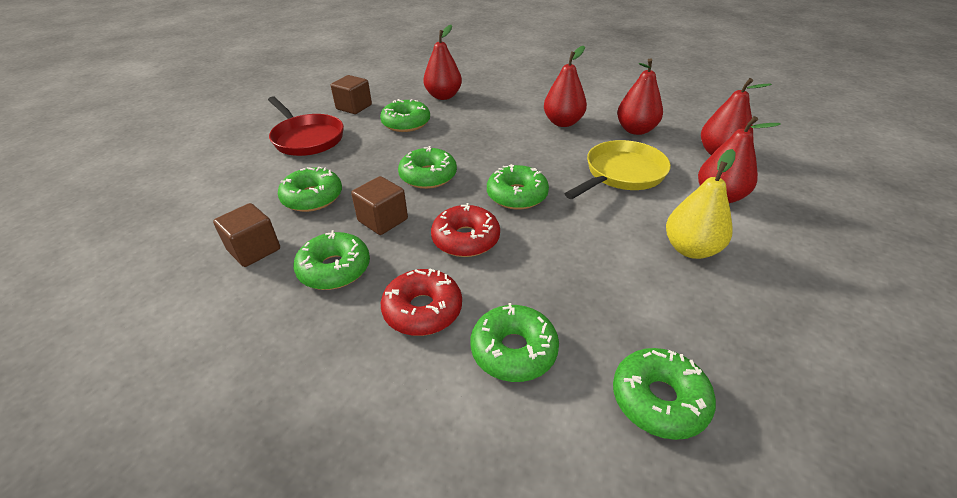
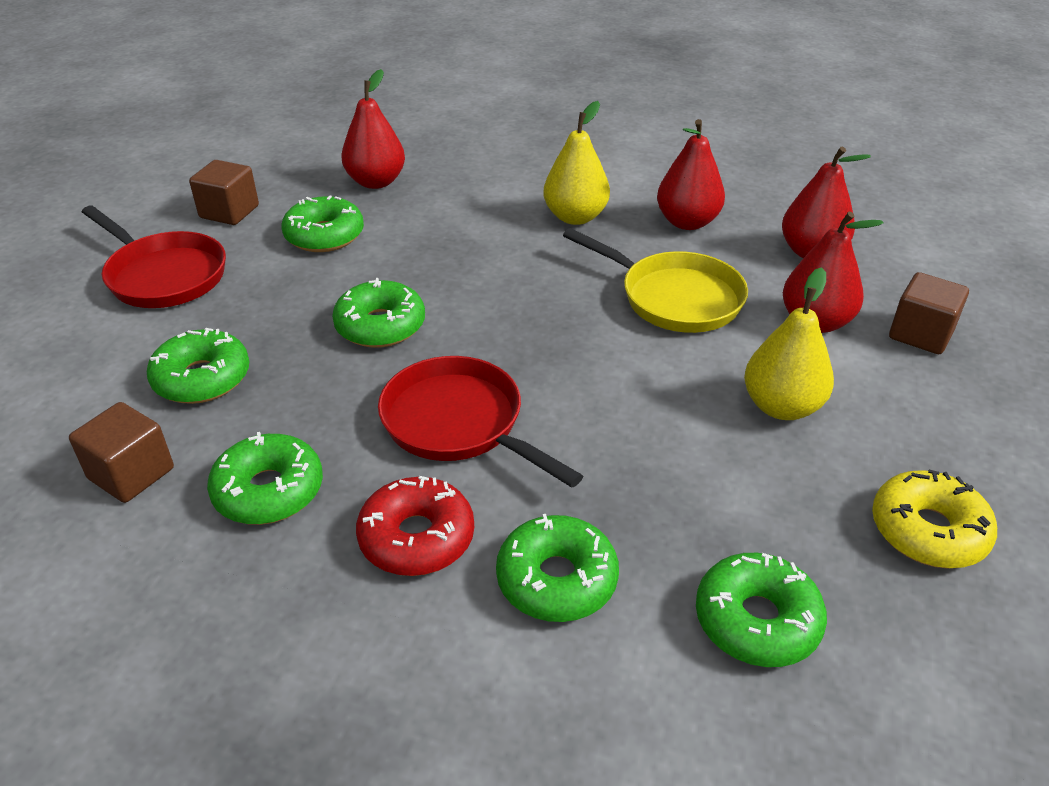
camera: 10 degrees left, 0 degrees up
(383, 220) = (325, 405): brown cube -> brown cube (920, 334)
(466, 239) = (459, 423): red donut -> red pan
(517, 195) = (523, 346): green donut -> none
(563, 122) = (575, 217): red pear -> yellow pear
(622, 174) = (674, 298): yellow pan -> yellow pan turned 90 degrees clockwise
(799, 348) = (928, 531): none -> yellow donut

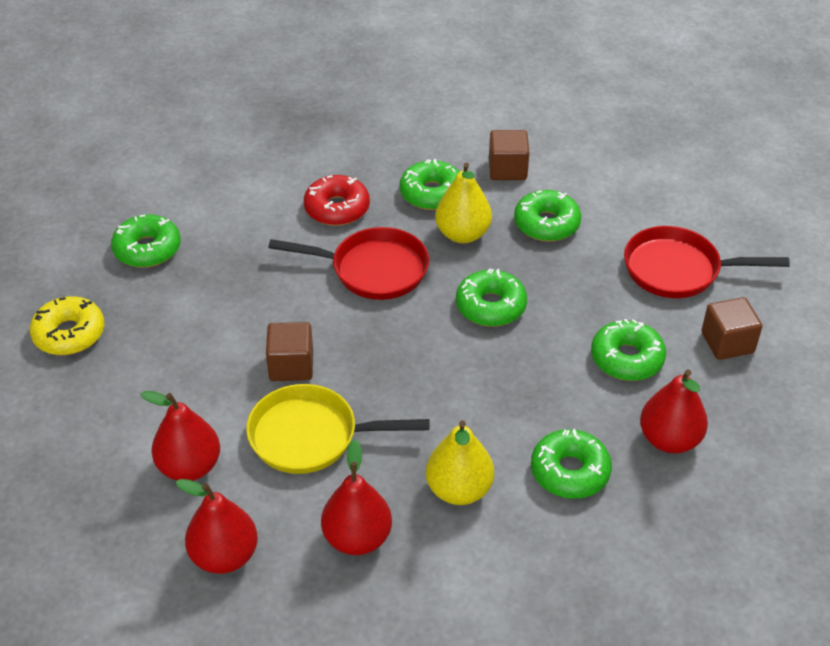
camera: 145 degrees right, 5 degrees up
(556, 579) = (254, 223): green donut -> green donut (570, 472)
(781, 407) = (184, 376): yellow pear -> yellow pear (462, 234)
(920, 334) = (102, 496): brown cube -> brown cube (291, 366)

